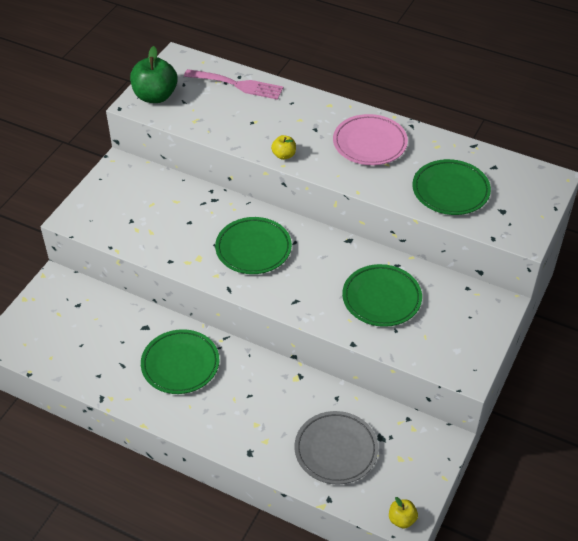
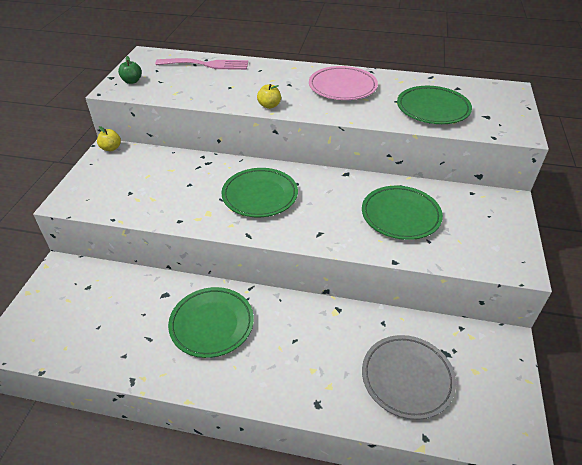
camera: 15 degrees left, 5 degrees down
(155, 96) = (132, 81): green apple -> green apple, size x0.50
(402, 519) = (513, 441): yellow apple -> yellow apple (111, 148)

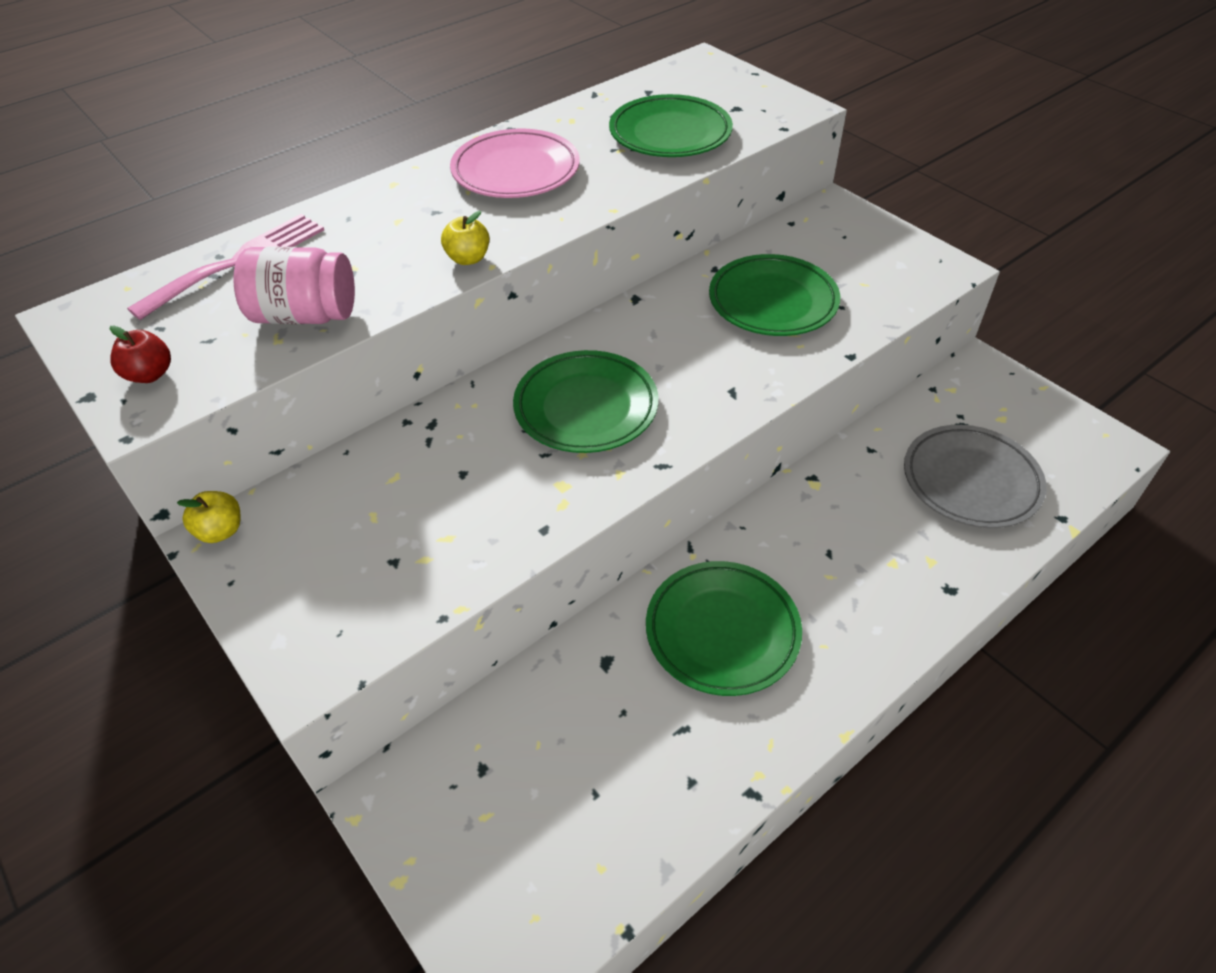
camera: 50 degrees left, 5 degrees up
(132, 81) = (150, 374): green apple -> red apple
(193, 91) = (305, 315): none -> pink jar

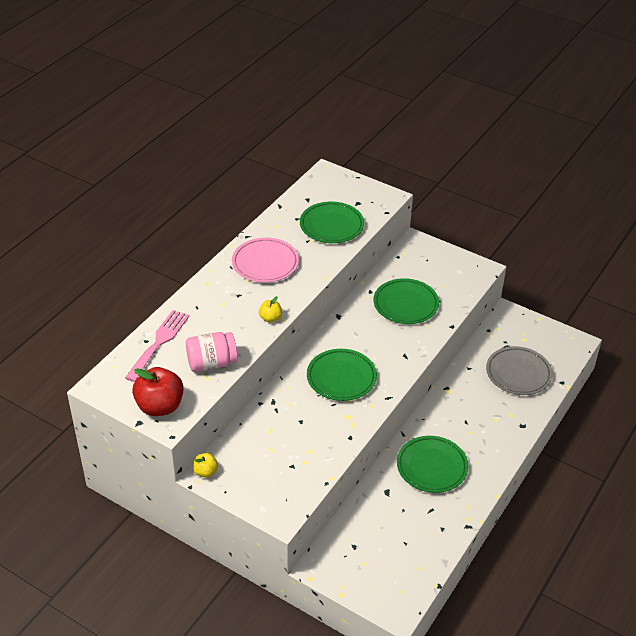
camera: 20 degrees left, 5 degrees down
(150, 374) = (160, 406): red apple -> red apple, size x1.99

